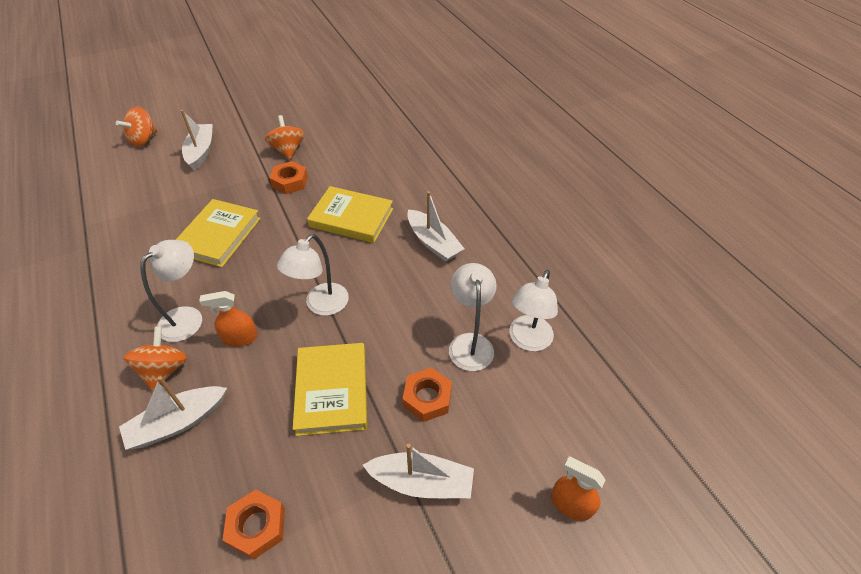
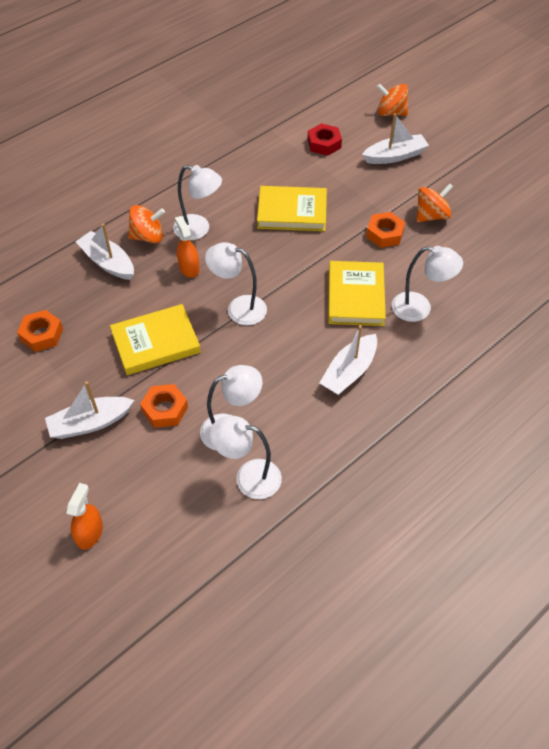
camera: 75 degrees right, 5 degrees up
(144, 191) = (324, 144): none -> red nut
(384, 183) = (420, 308): none -> white lamp
(422, 482) = (90, 423): white boat -> white boat turned 75 degrees clockwise

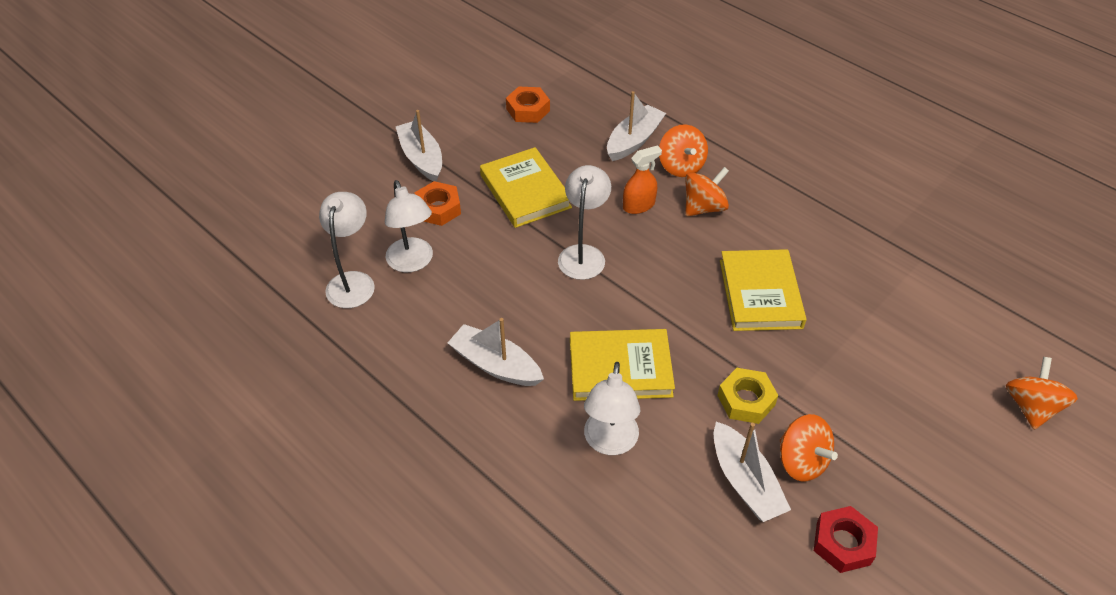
camera: 85 degrees right, 5 degrees down
(89, 533) = (302, 175): orange spray bottle -> none
(199, 229) = (703, 207): white lamp -> orange spinning top
(324, 144) = (915, 322): red nut -> red nut (843, 543)
(384, 234) = (746, 400): orange nut -> yellow nut
(395, 156) = (923, 413): white boat -> white boat (745, 482)

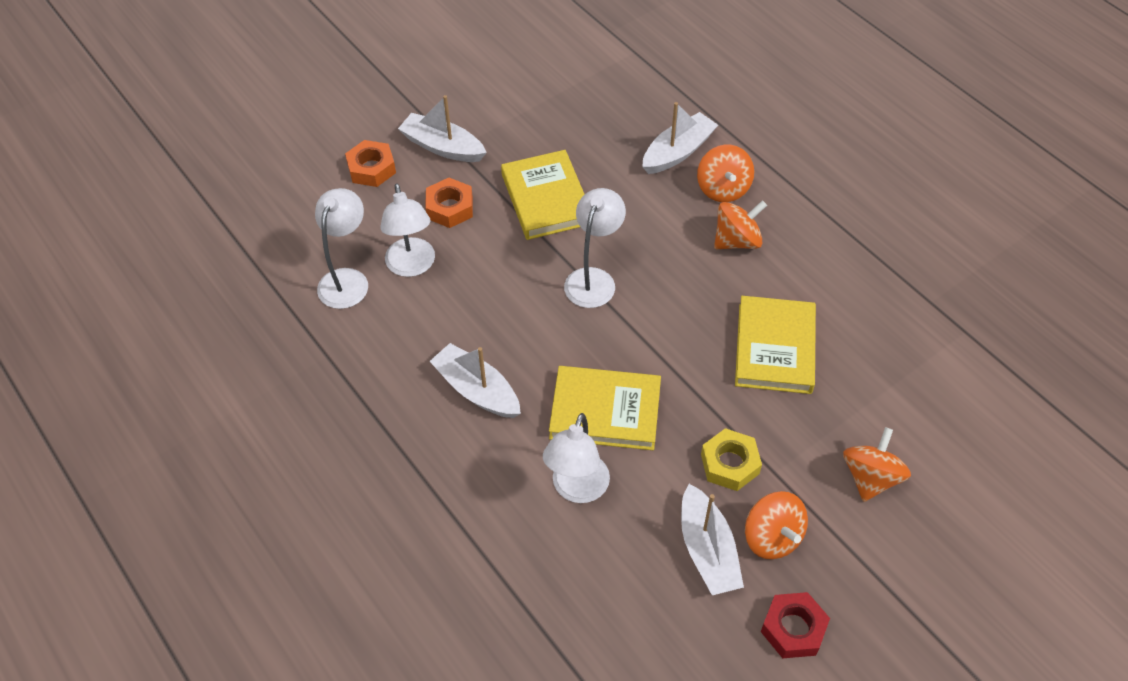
camera: 10 degrees right, 5 degrees up
(421, 158) = (442, 147): white boat -> white boat turned 45 degrees counterclockwise
(528, 110) = (568, 102): orange nut -> orange nut (371, 168)
(639, 205) = (666, 230): orange spray bottle -> none
(1030, 407) = (1038, 514): orange spinning top -> orange spinning top (870, 478)

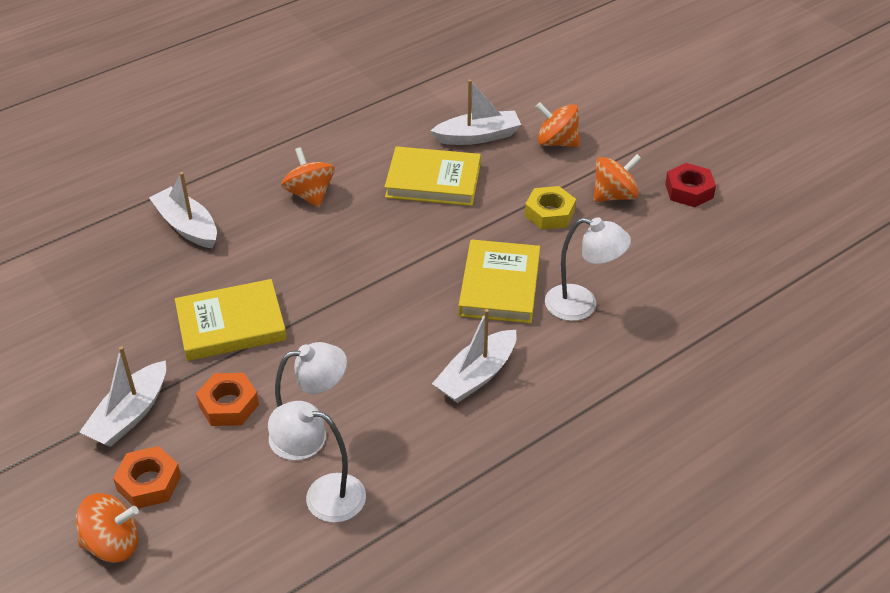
camera: 90 degrees left, 10 degrees down
(593, 279) = (345, 290): white lamp -> none
(707, 550) = (630, 230): white boat -> white boat (478, 136)
(723, 189) = (243, 199): orange spinning top -> orange spinning top (113, 544)

